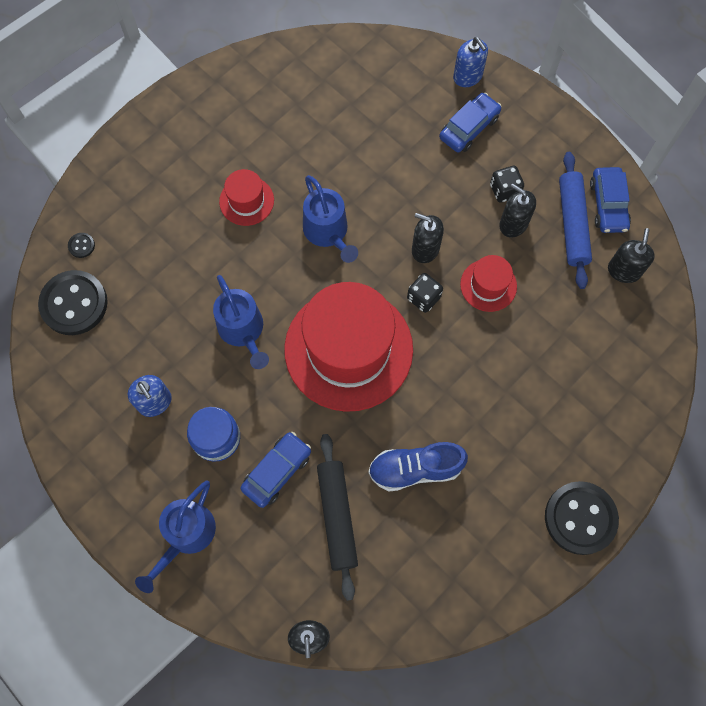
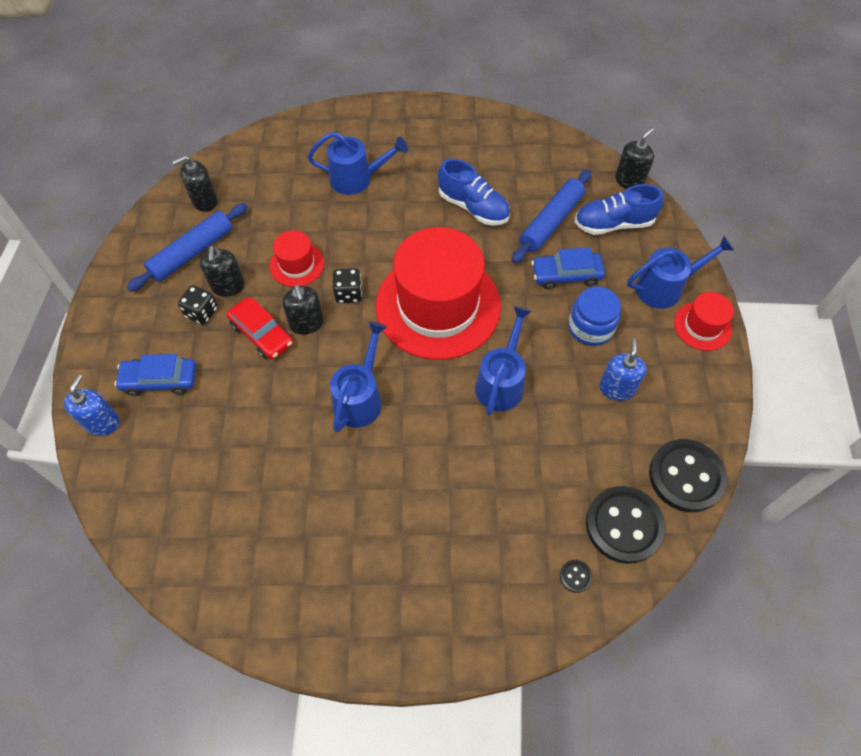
camera: 135 degrees left, 10 degrees down
(246, 201) = (394, 484): red hat -> red hat (702, 326)
(283, 567) = (613, 224): none -> blue shoe
(337, 516) = (551, 222): black rolling pin -> blue rolling pin
(445, 214) = (262, 334): none -> red car
(539, 405) = (357, 179): none -> blue watering can
(580, 518) = (407, 115): black button -> black button (686, 476)
(608, 205) = (154, 243): blue car -> none

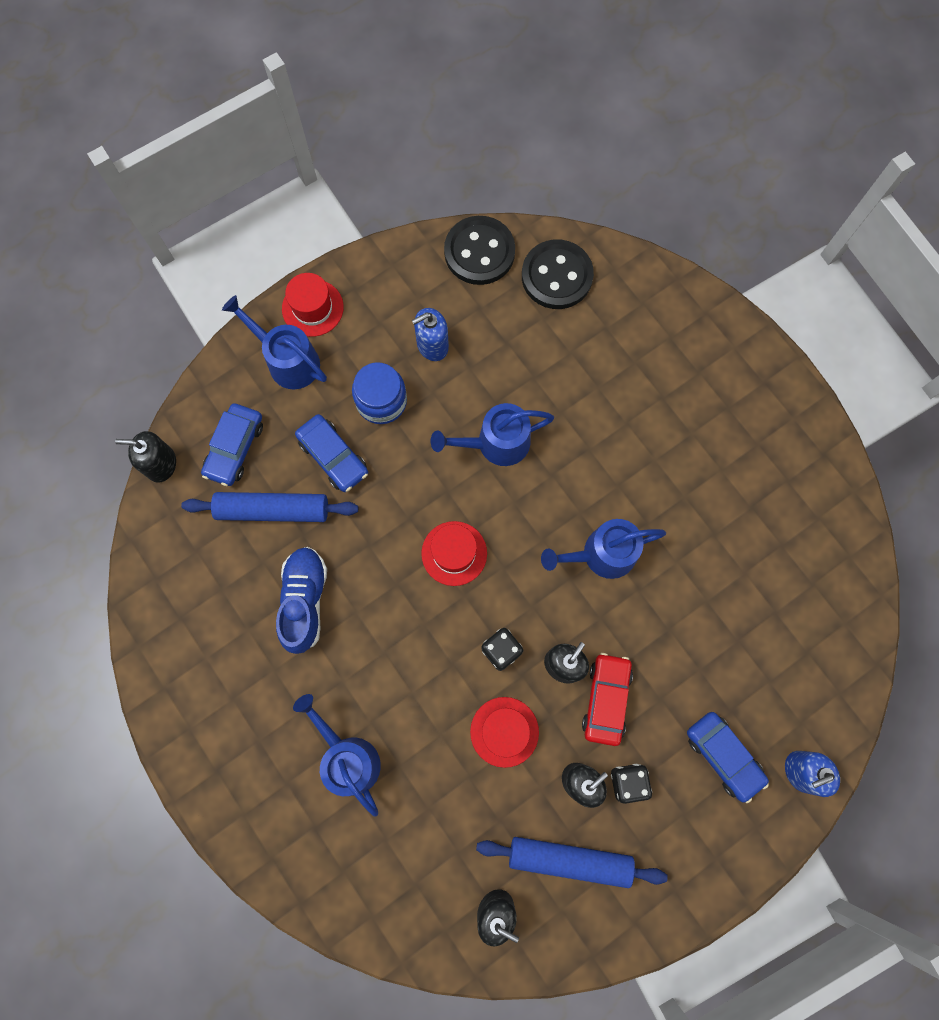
camera: 125 degrees left, 15 degrees up
(438, 306) = (454, 553): red hat -> red hat, size x0.45
(575, 576) = (624, 288): black button -> none
(613, 224) = (235, 448): blue shoe -> blue car

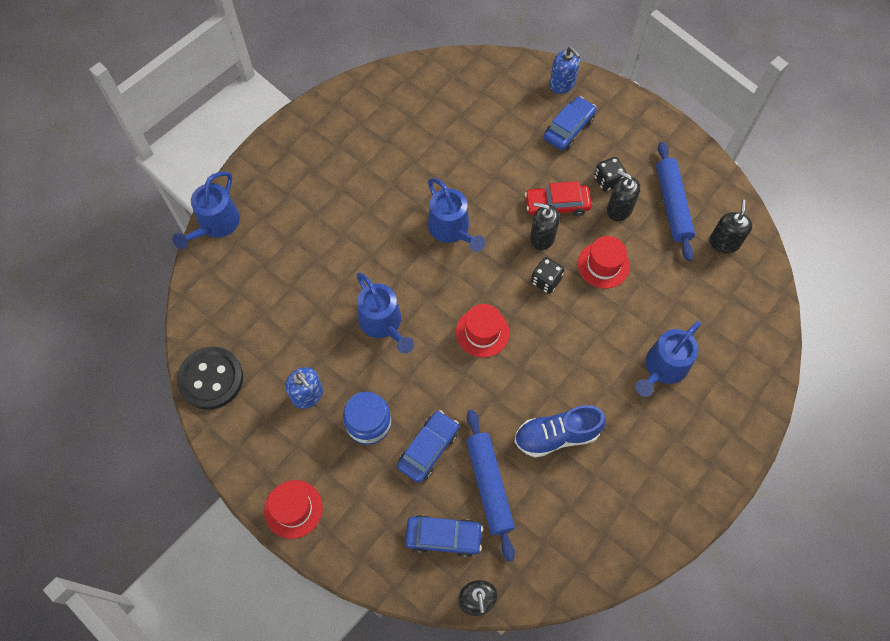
camera: 105 degrees left, 10 degrees down
(287, 360) = (349, 516): blue watering can -> blue watering can (215, 225)
(556, 276) = (223, 312): black button -> none

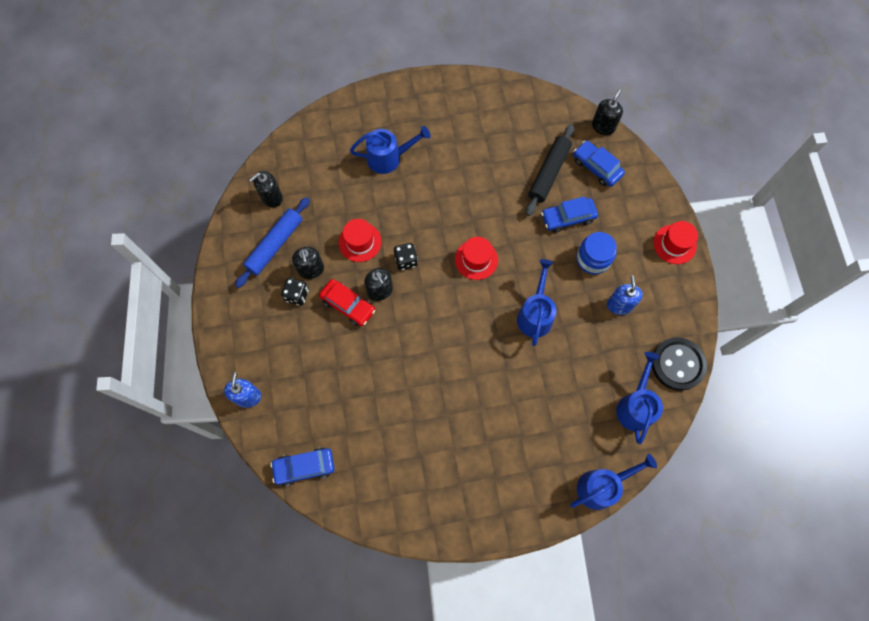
camera: 140 degrees left, 5 degrees up
(452, 230) = (434, 344): blue watering can -> blue watering can (635, 406)
(489, 485) = (548, 173): blue rolling pin -> black rolling pin
(556, 435) = (486, 169): blue shoe -> none
(569, 128) = (281, 355): blue car -> blue car (304, 467)

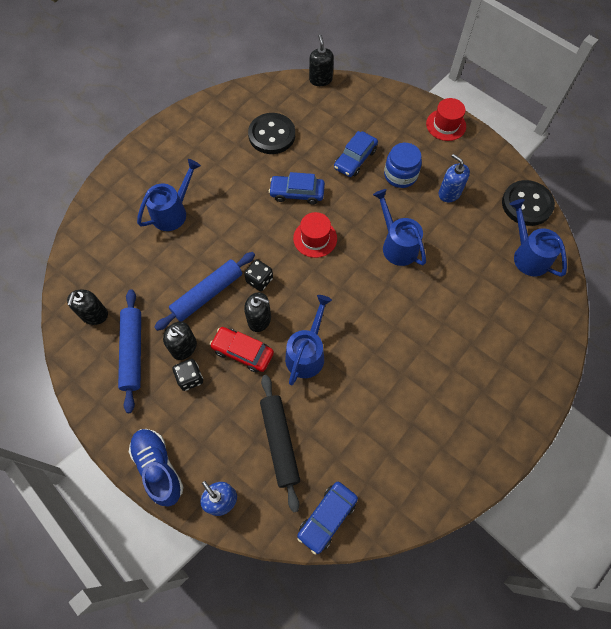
camera: 40 degrees left, 5 degrees down
(226, 340) = (158, 468): none -> blue shoe
(348, 305) = (243, 352): red car -> red car turned 150 degrees counterclockwise
(360, 242) = (207, 294): red hat -> blue rolling pin
(518, 148) = (272, 135): none -> black button
(548, 173) = (311, 138): black rolling pin -> black rolling pin (279, 442)
(596, 167) = (342, 110): blue car -> blue car (297, 193)
(602, 486) = (561, 331): blue watering can -> blue watering can (307, 353)

